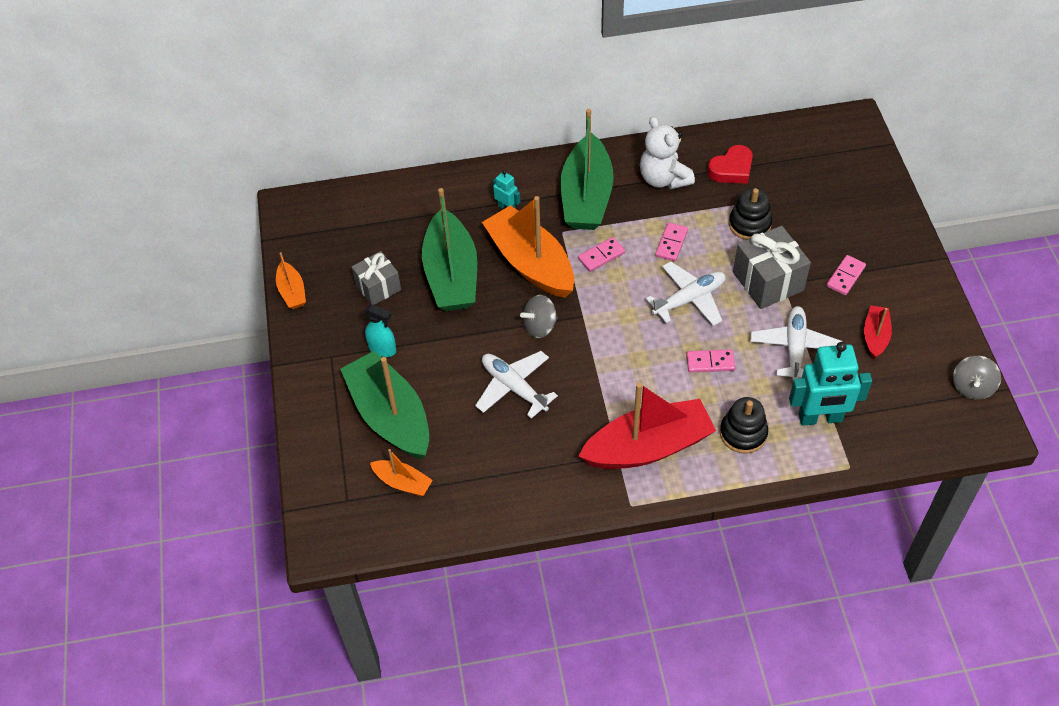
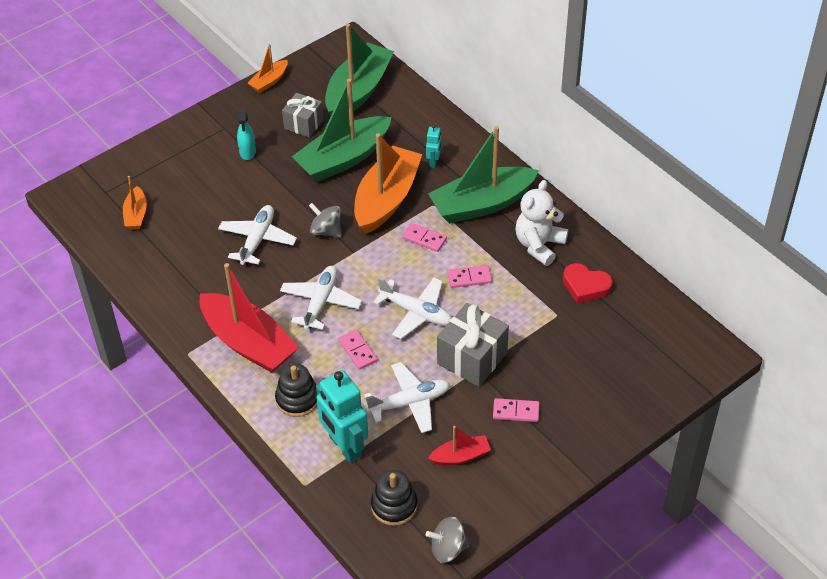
camera: 60 degrees right, 5 degrees down
(390, 416) = (190, 182): green boat -> green boat (358, 91)
(631, 367) = (320, 302): none -> white plane
(749, 224) = (529, 322): black stacking toy -> black stacking toy (394, 505)

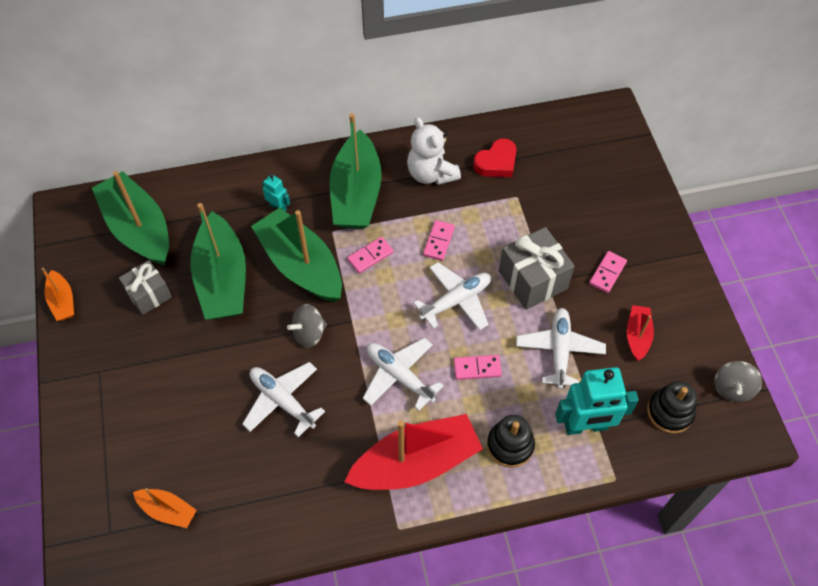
camera: 65 degrees left, 10 degrees up
(247, 152) = (151, 362): turquoise spray bottle -> none
(386, 199) = (301, 265): orange boat -> green boat

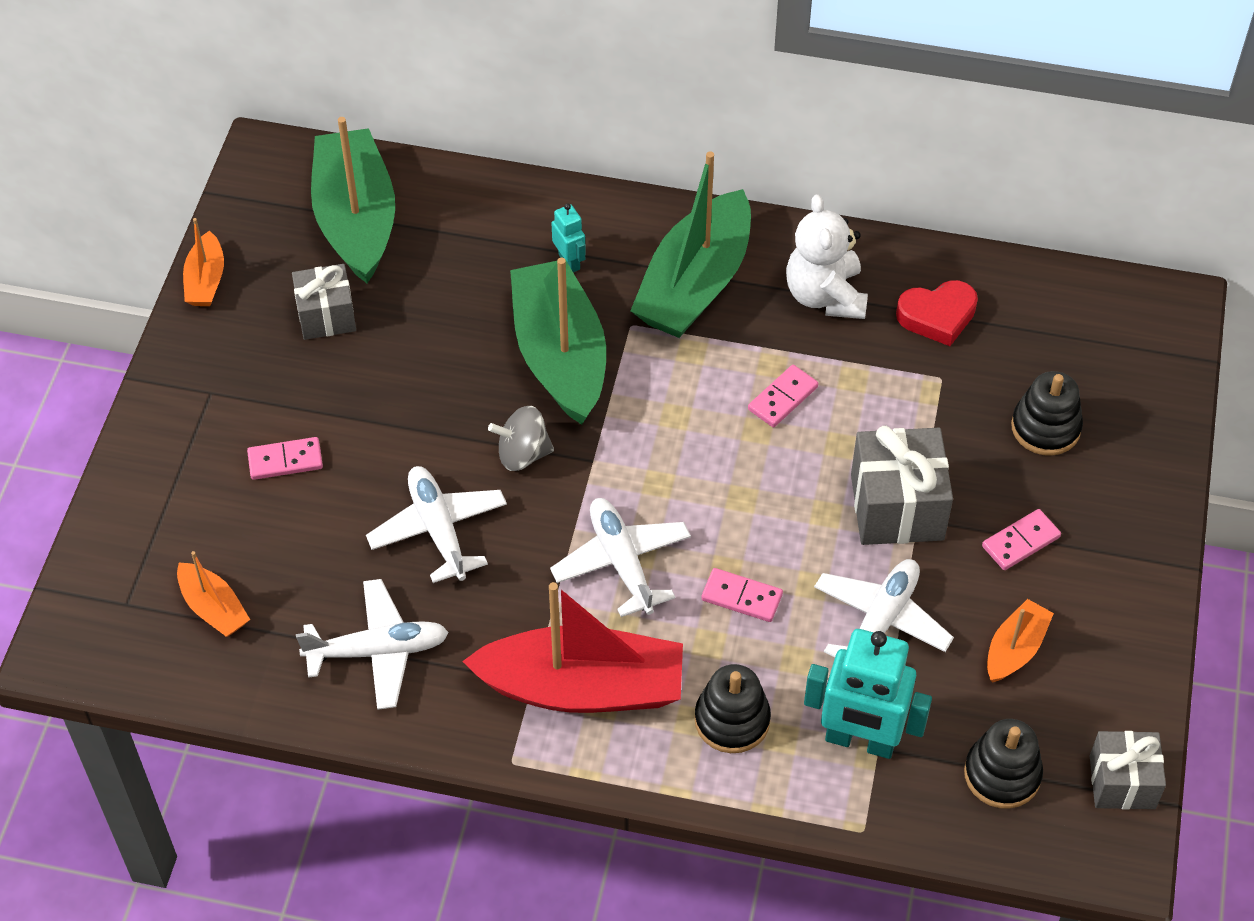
camera: 25 degrees right, 5 degrees down
(222, 279) = (438, 333): green boat -> none
(370, 256) = (668, 381): pink domino -> pink domino (285, 460)
(456, 300) = (763, 492): white plane -> white plane (378, 651)
(585, 203) = (1045, 428): none -> black stacking toy
(637, 336) = (1015, 649): red boat -> orange boat
(732, 388) = (1122, 782): grey spinning top -> grey gift

